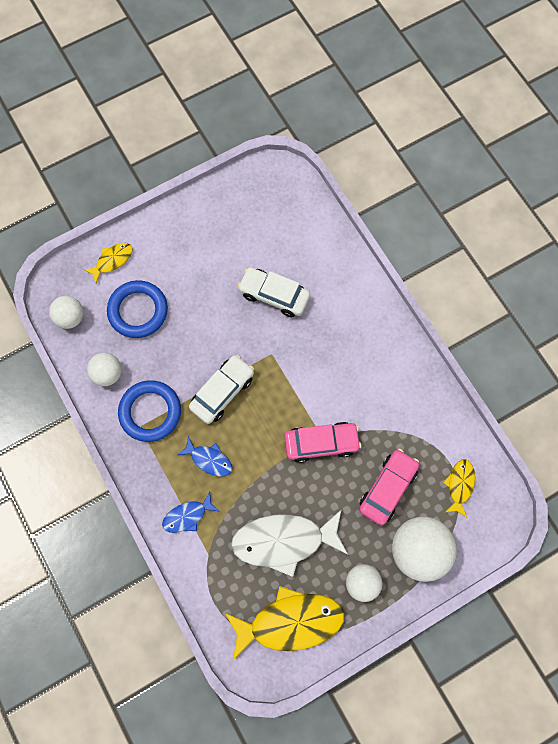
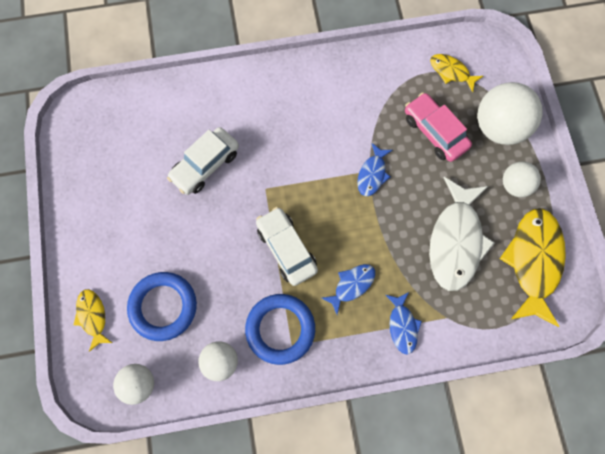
camera: 70 degrees left, 0 degrees up
(321, 443) = (372, 174): pink car -> blue fish

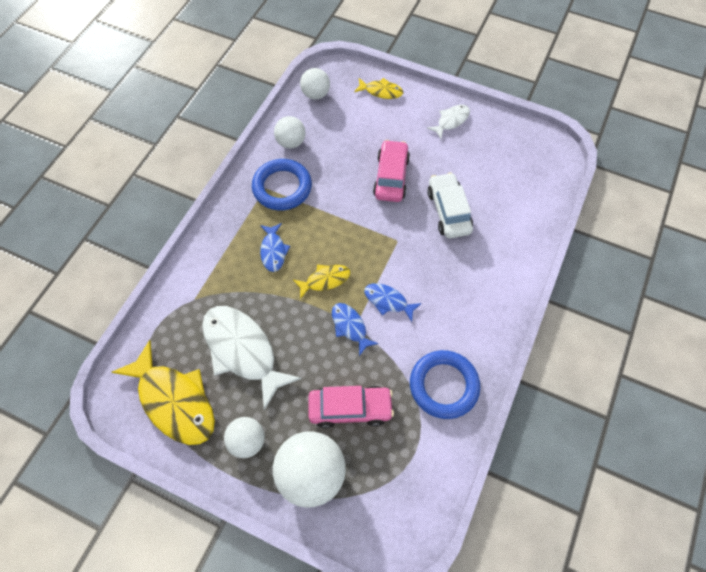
camera: 125 degrees right, 10 degrees down
(93, 223) = (451, 121): none -> white fish
(163, 307) = (356, 130): blue ring -> blue ring (443, 386)
(200, 236) = (391, 177): none -> pink car
(286, 249) = (337, 225): white car -> none
(402, 326) = (215, 265): blue fish -> blue fish (388, 301)
(451, 72) = (401, 474): yellow fish -> yellow fish (325, 280)

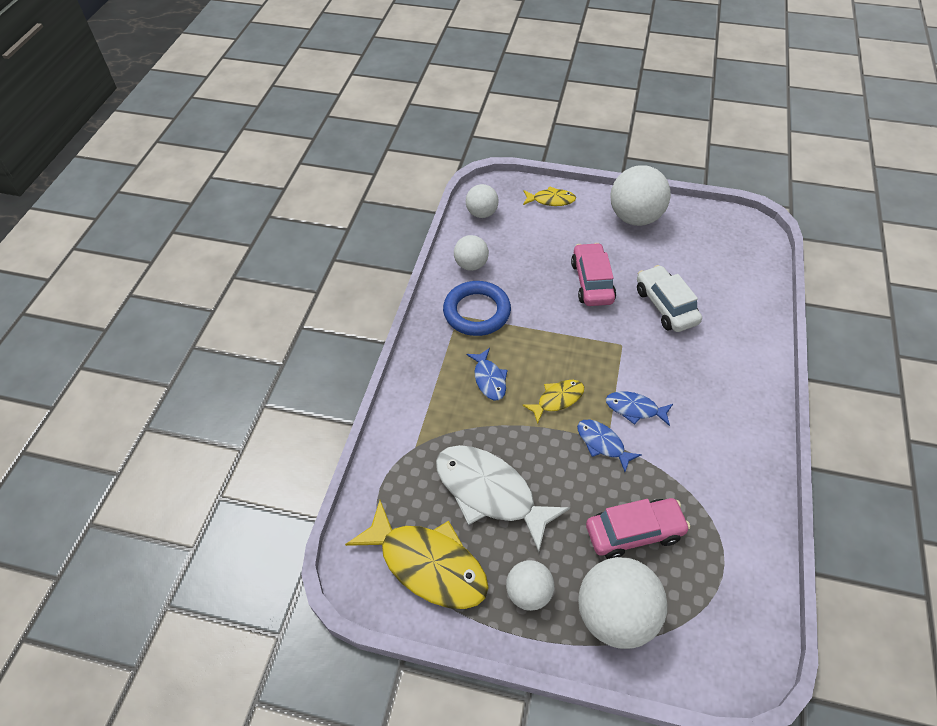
camera: 10 degrees left, 10 degrees down
(443, 386) = (728, 487): blue ring -> none
(451, 121) = (635, 217): white fish -> white ball

